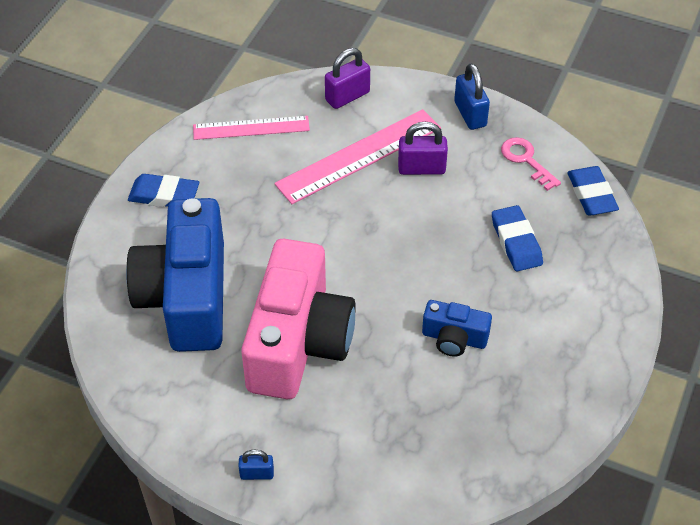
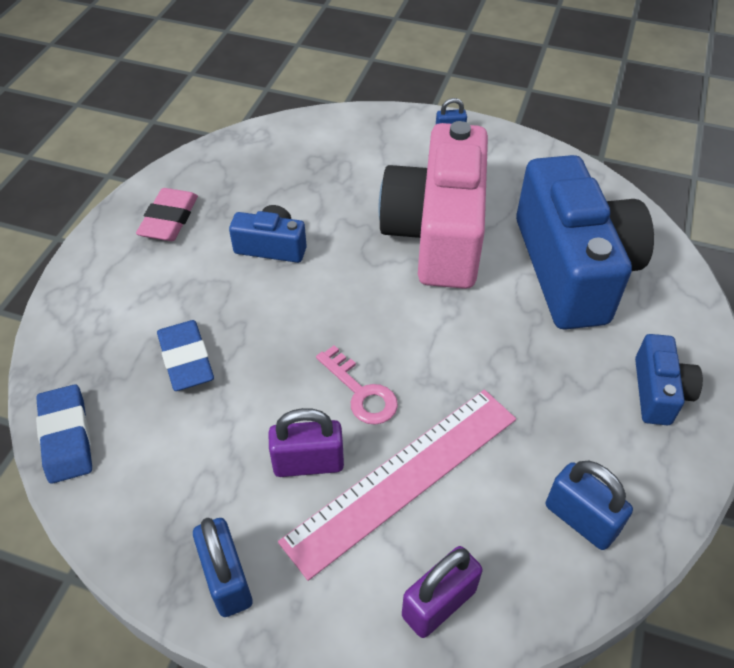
camera: 175 degrees right, 0 degrees up
(164, 195) = (659, 392): blue eraser -> blue camera
(251, 128) = (581, 519): pink ruler -> blue padlock
(526, 160) = (149, 490): pink key -> pink key (361, 392)
(556, 376) = (169, 219): none -> pink eraser

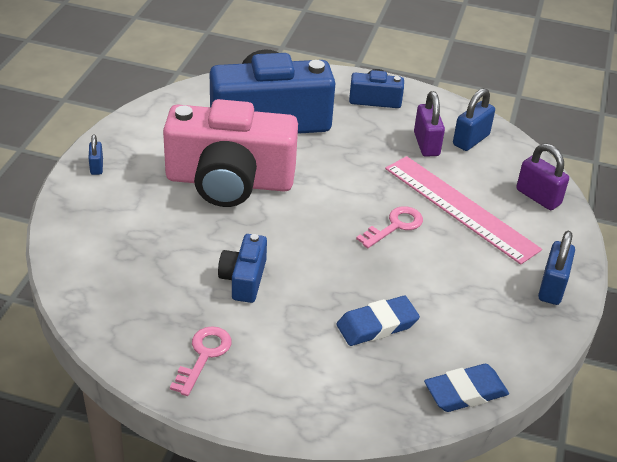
camera: 95 degrees left, 10 degrees down
(169, 219) = (204, 355): pink eraser -> pink key
(227, 579) = (552, 287): blue padlock -> blue padlock turned 45 degrees counterclockwise
(308, 463) = (458, 252): purple padlock -> purple padlock (426, 144)

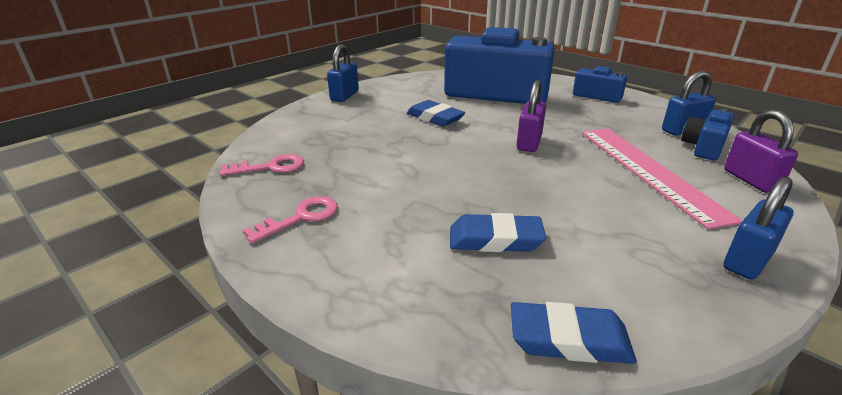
camera: 30 degrees right, 10 degrees down
(96, 167) = (344, 96): blue padlock -> blue padlock, size x1.69
(229, 181) = (435, 118): pink camera -> blue eraser
(244, 279) = (390, 174): blue camera -> blue camera (704, 147)
(395, 226) = (567, 170): pink key -> pink key (270, 167)
(426, 144) = (633, 126): purple padlock -> purple padlock (529, 142)

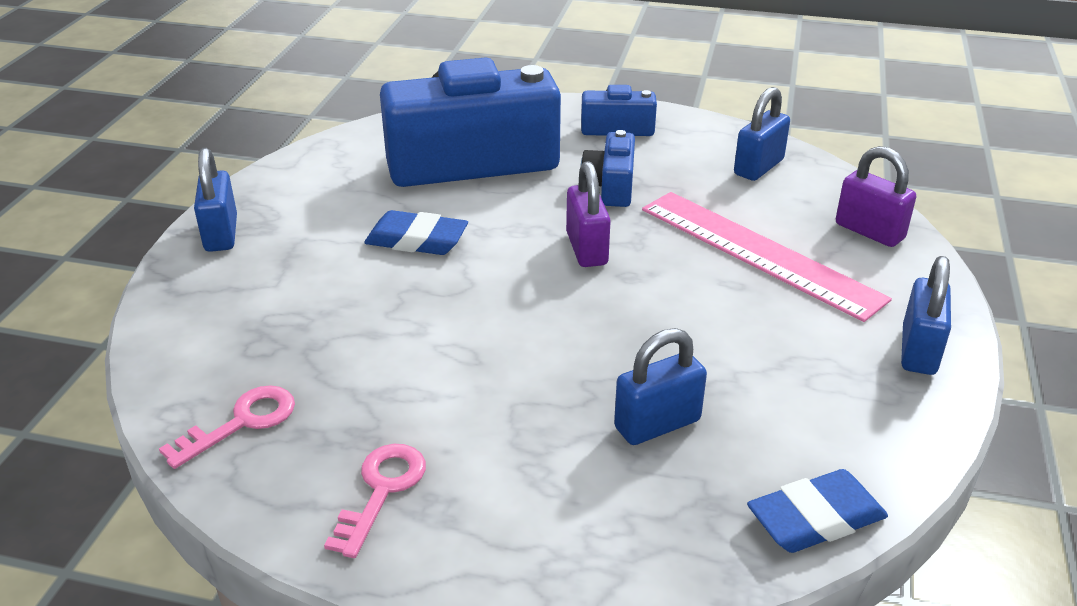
camera: 30 degrees left, 5 degrees up
(495, 239) = (657, 424): blue eraser -> blue padlock
(704, 147) = (796, 191): blue camera -> blue camera (610, 187)

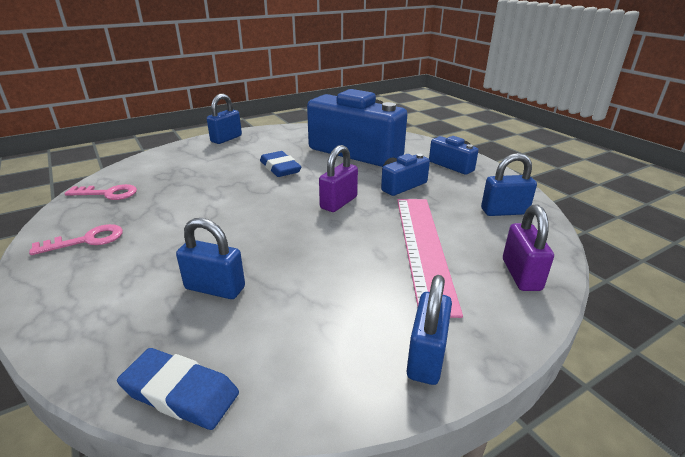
camera: 45 degrees right, 5 degrees down
(918, 351) = (426, 357): blue padlock -> blue padlock turned 45 degrees counterclockwise

